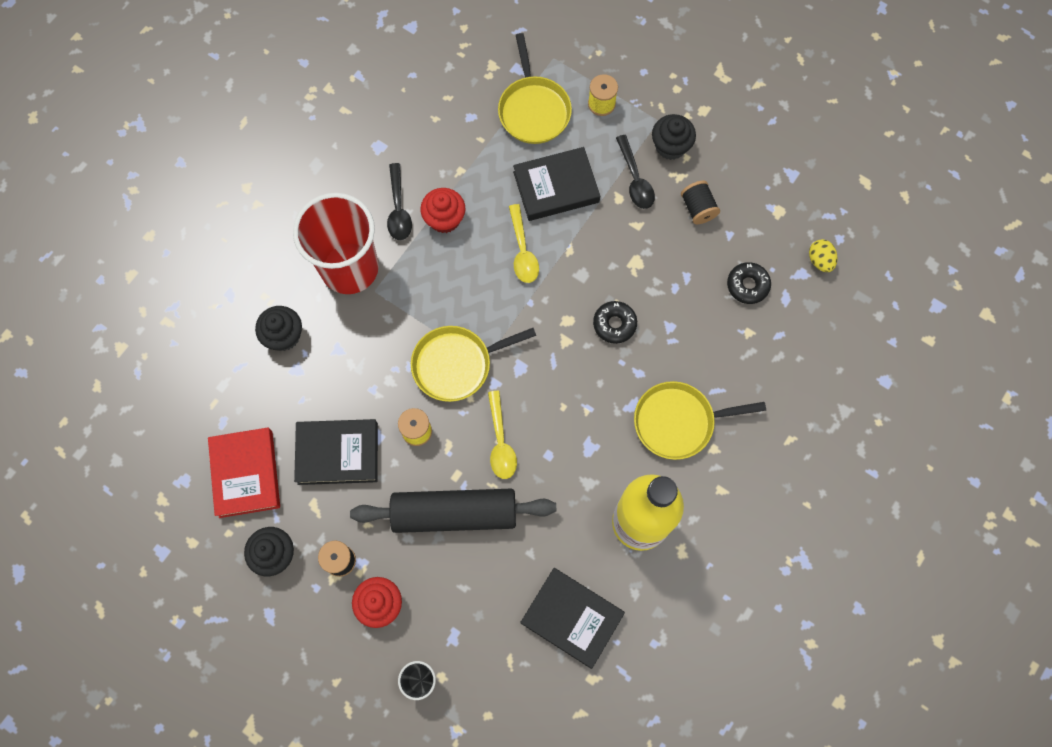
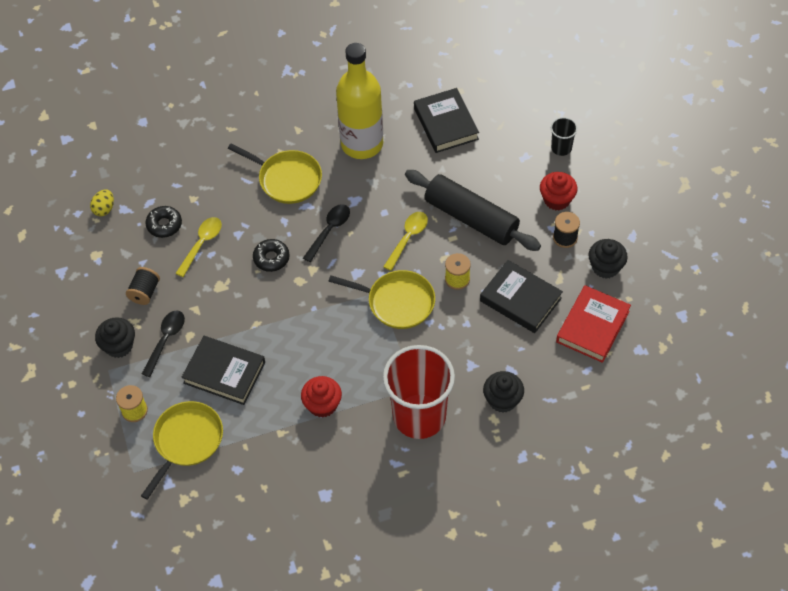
camera: 140 degrees left, 15 degrees down
(398, 209) = (349, 435): black spoon -> black spoon (329, 230)
(523, 251) = (288, 345): yellow spoon -> yellow spoon (202, 244)

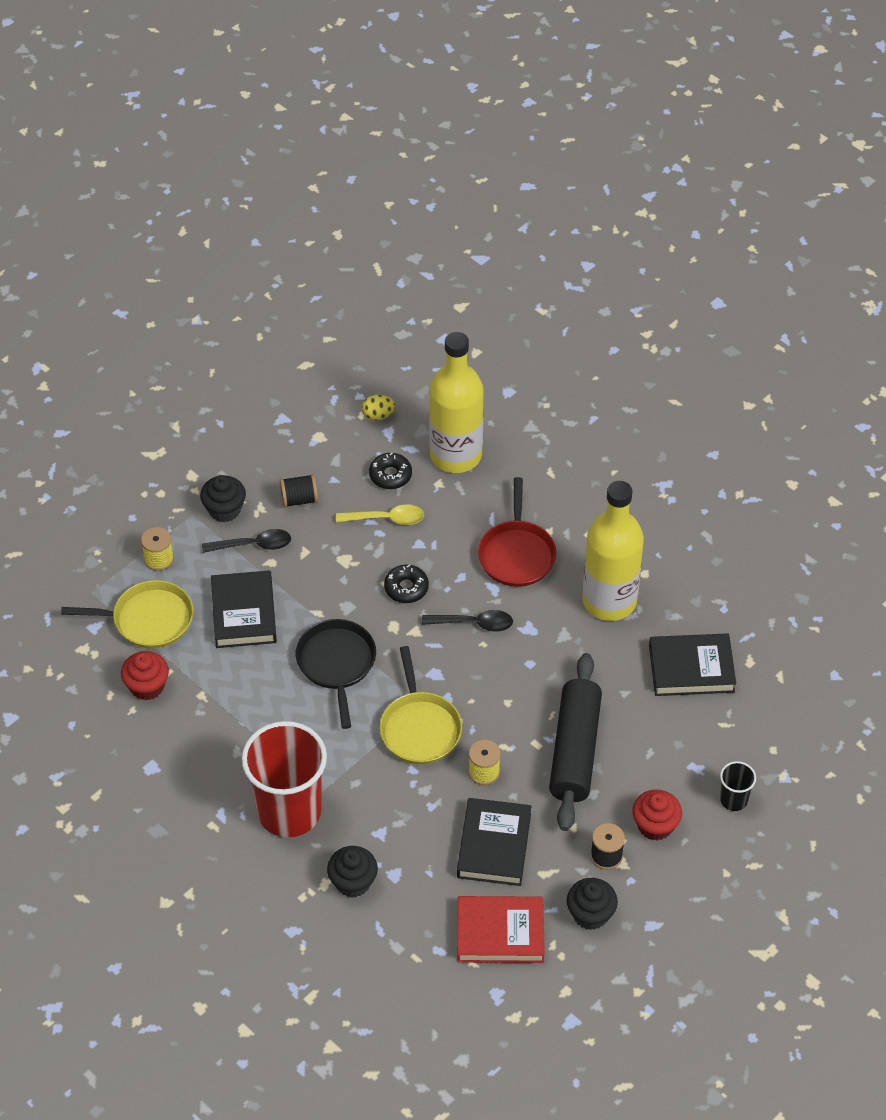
camera: 60 degrees right, 5 degrees down
(175, 177) = (456, 455): none -> yellow bottle
(287, 179) = (517, 554): yellow pan -> red pan
(309, 330) = (336, 663): none -> black pan
(322, 405) = (254, 717): red cupcake -> red cupcake (147, 686)
(408, 238) = (509, 701): yellow spoon -> none
(446, 124) = (691, 669): black book -> black book turned 45 degrees clockwise

